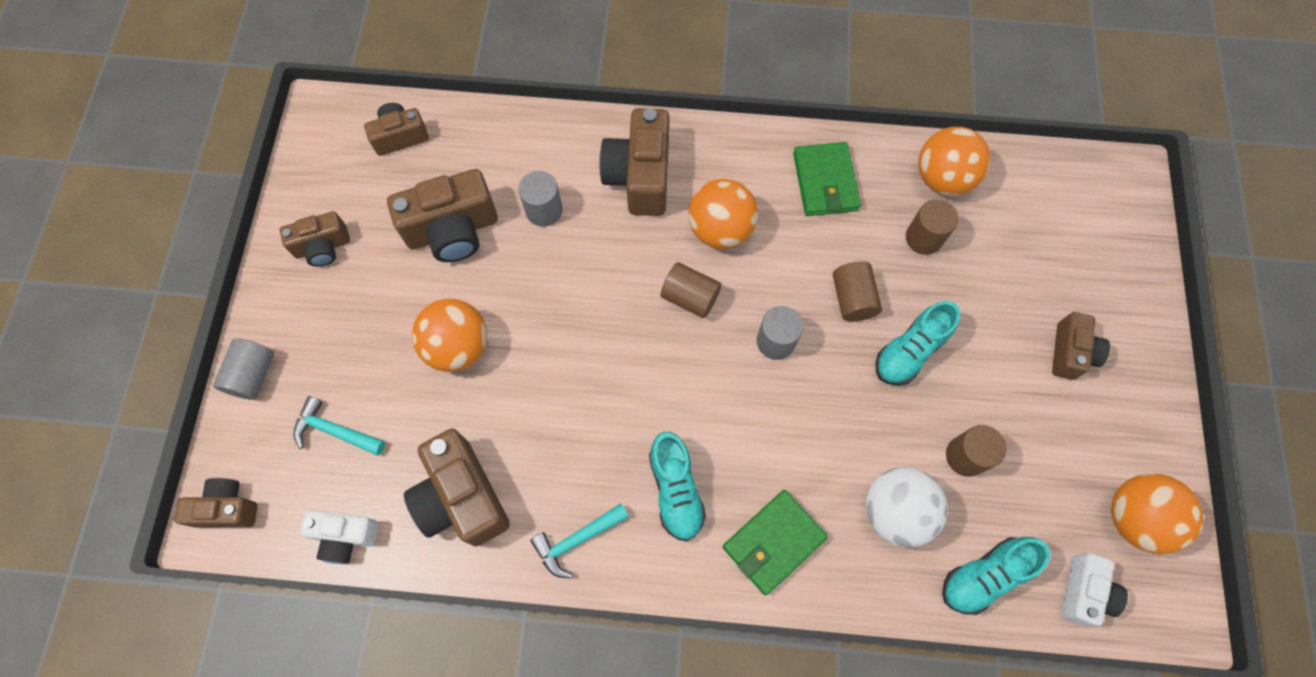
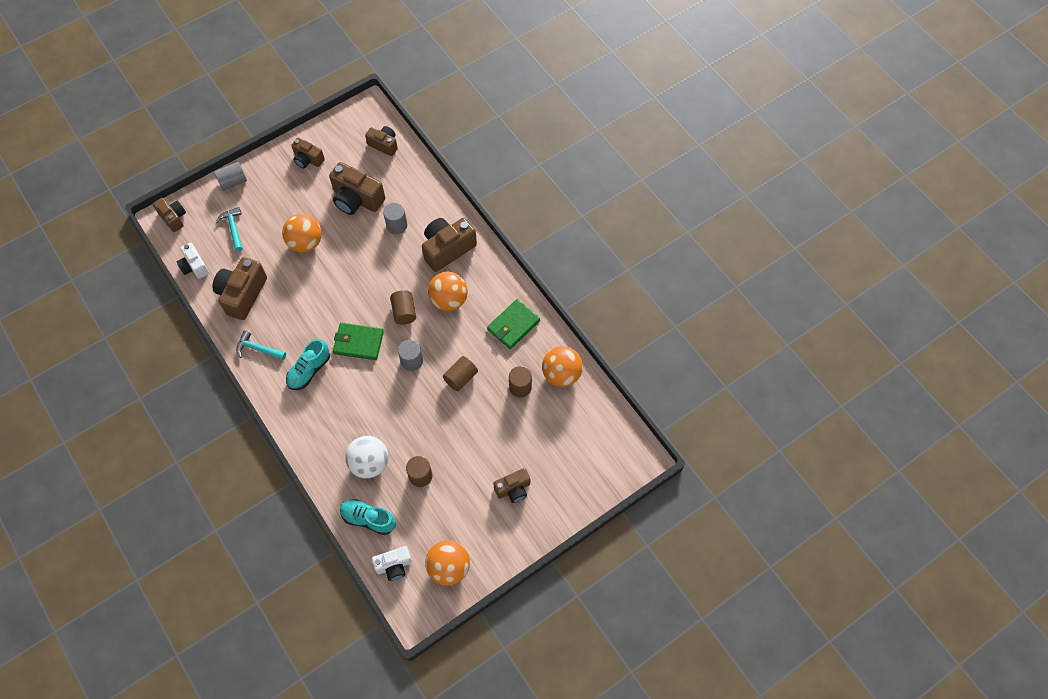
camera: 50 degrees right, 5 degrees down
(773, 542) = (316, 424): green wallet -> green wallet (358, 342)
(910, 351) = (454, 419): turquoise shoe -> none

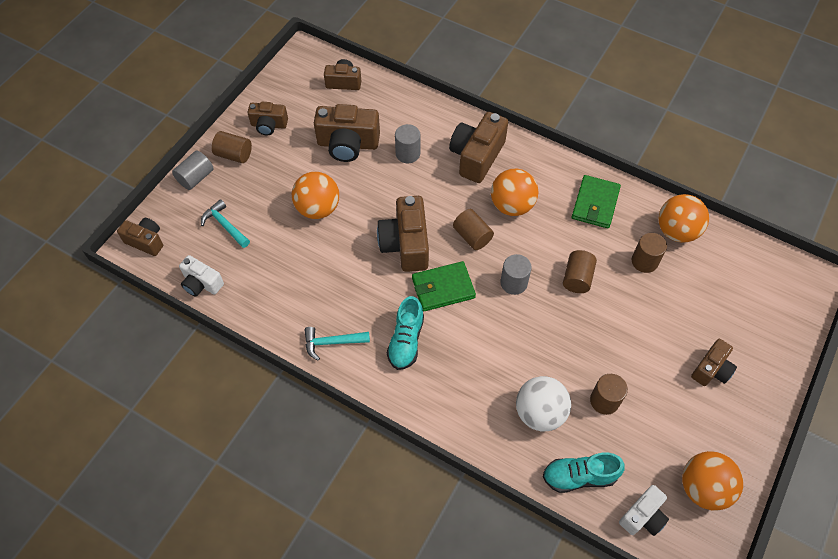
camera: 25 degrees left, 5 degrees down
(242, 294) = (277, 291): brown camera -> brown camera (405, 244)
(270, 174) = (234, 154): none -> brown cylinder

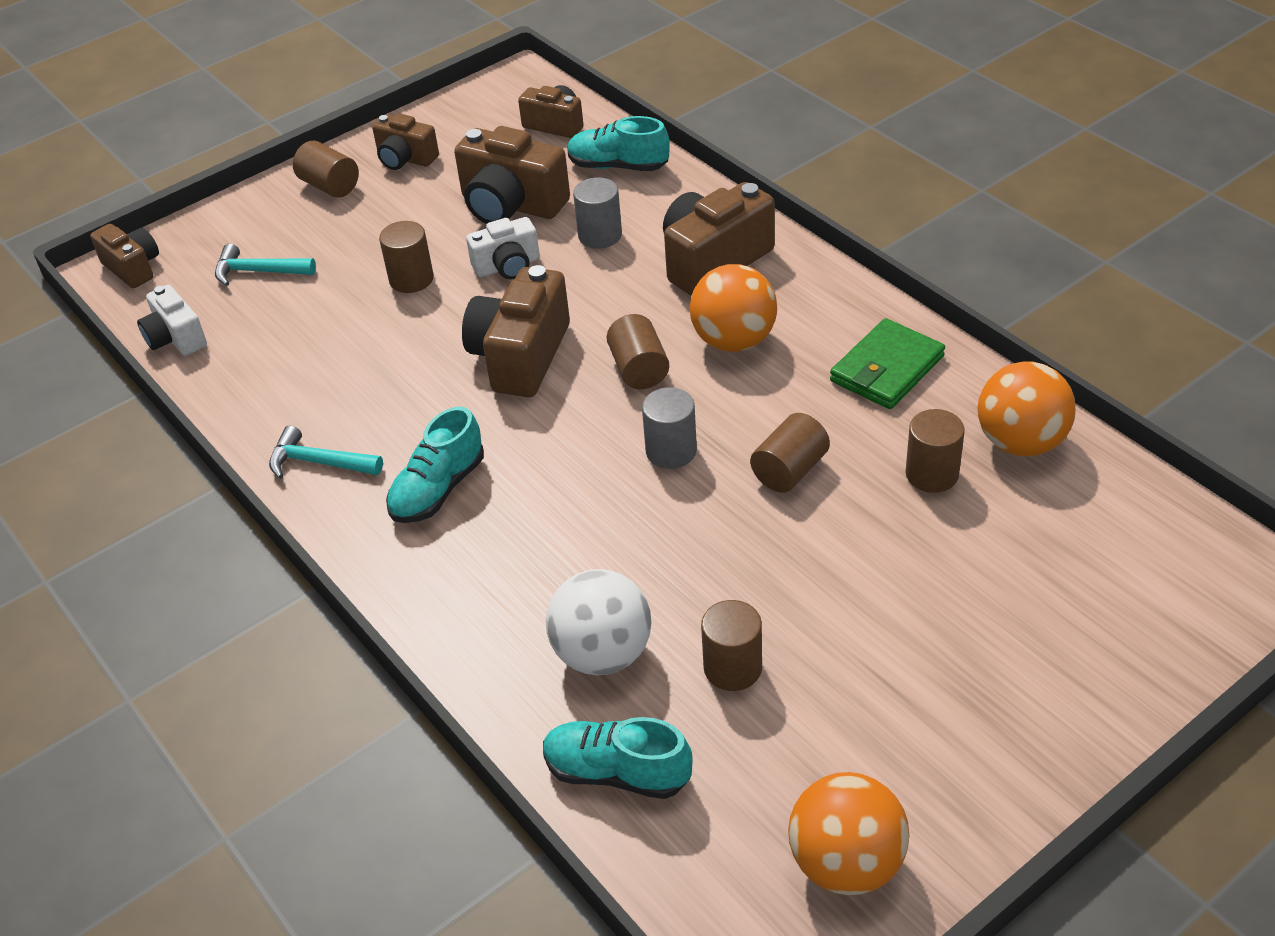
camera: 25 degrees right, 15 degrees down
(196, 177) = (255, 204): grey cylinder -> none
(225, 225) = (258, 272): turquoise hammer -> turquoise hammer turned 60 degrees counterclockwise
(318, 208) = (411, 279): orange ball -> brown cylinder
(394, 104) = (618, 166): none -> turquoise shoe
(443, 288) = (545, 430): green wallet -> none
(643, 516) = (700, 873): white camera -> white camera (507, 266)
(711, 369) = (970, 674): brown camera -> none

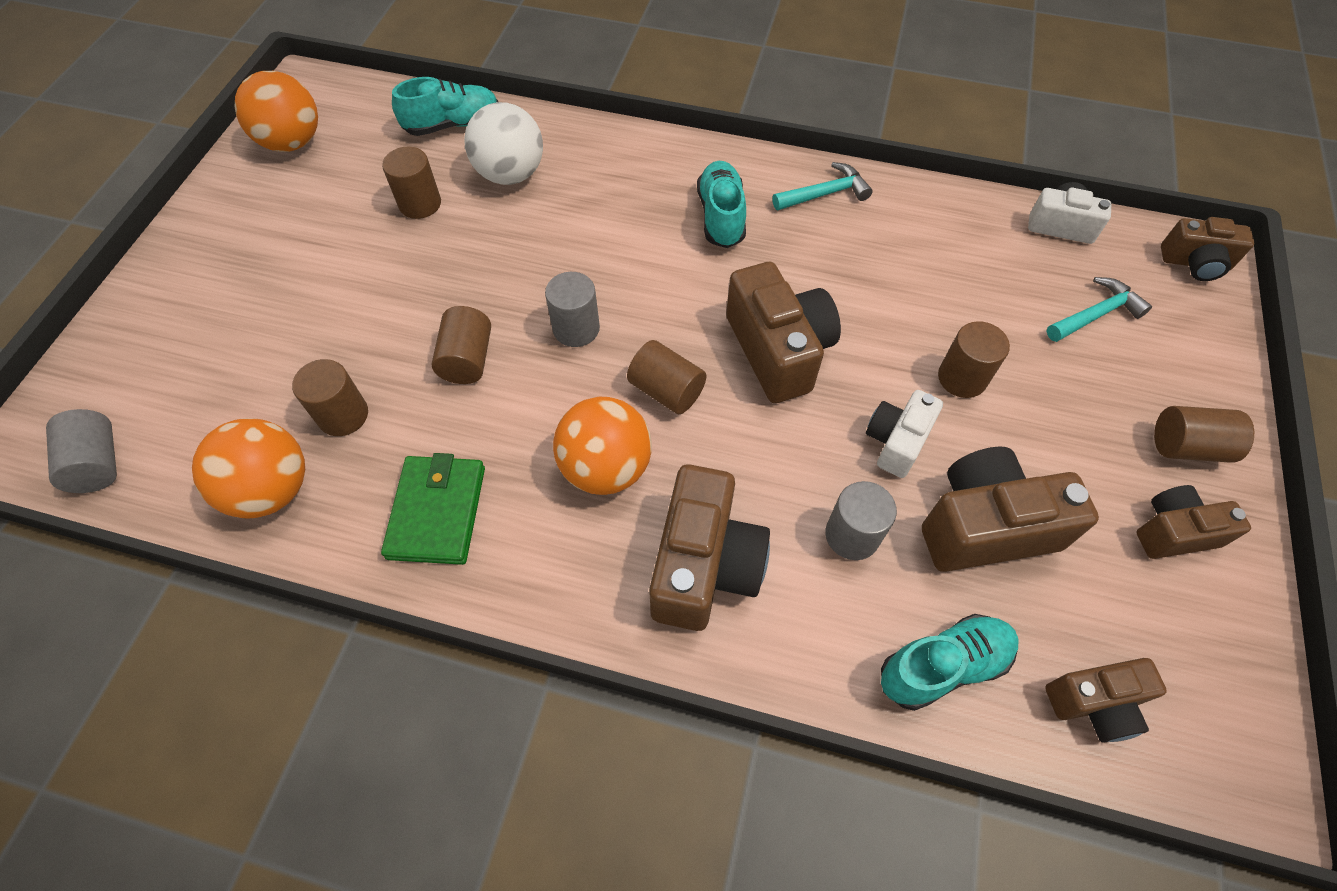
camera: 140 degrees right, 15 degrees up
(1184, 535) = (98, 463): none -> grey cylinder

